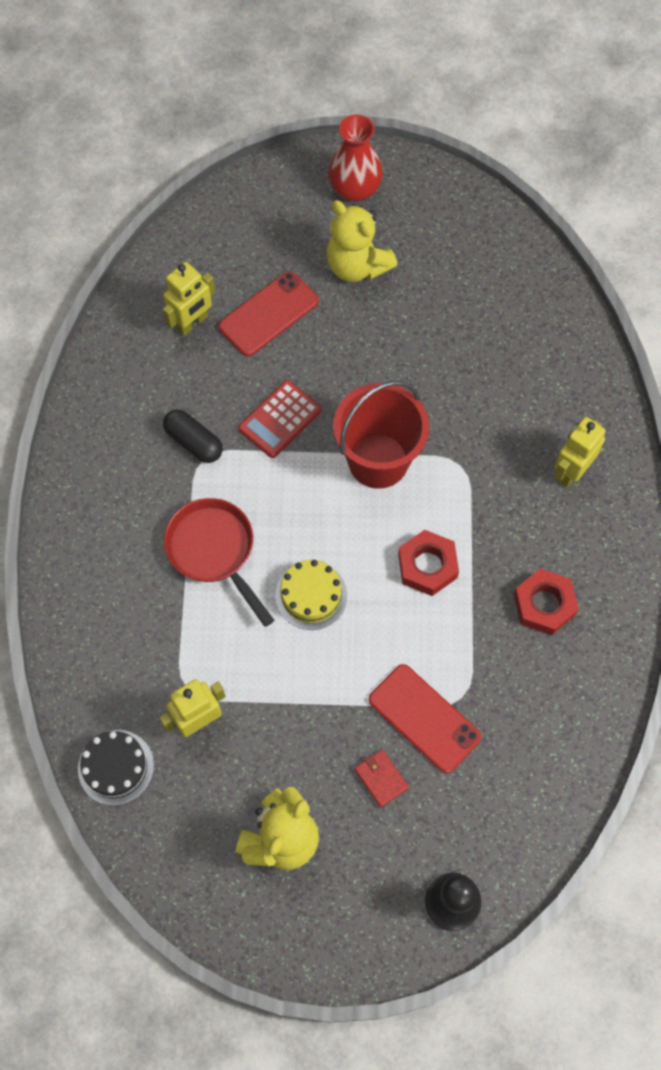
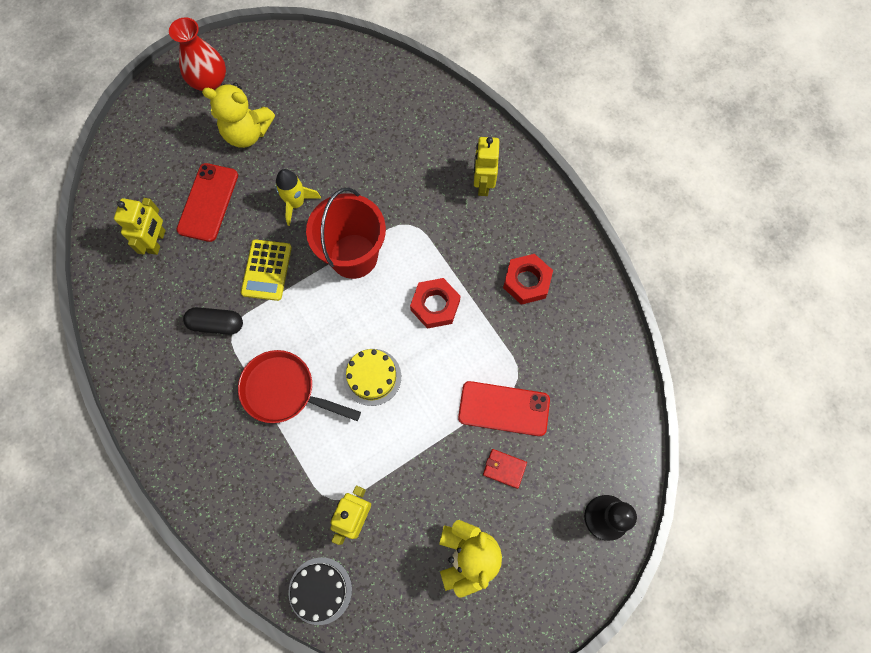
camera: 35 degrees left, 5 degrees up
(280, 419) = (267, 270): red calculator -> yellow calculator
(357, 369) = (296, 203): none -> yellow rocket

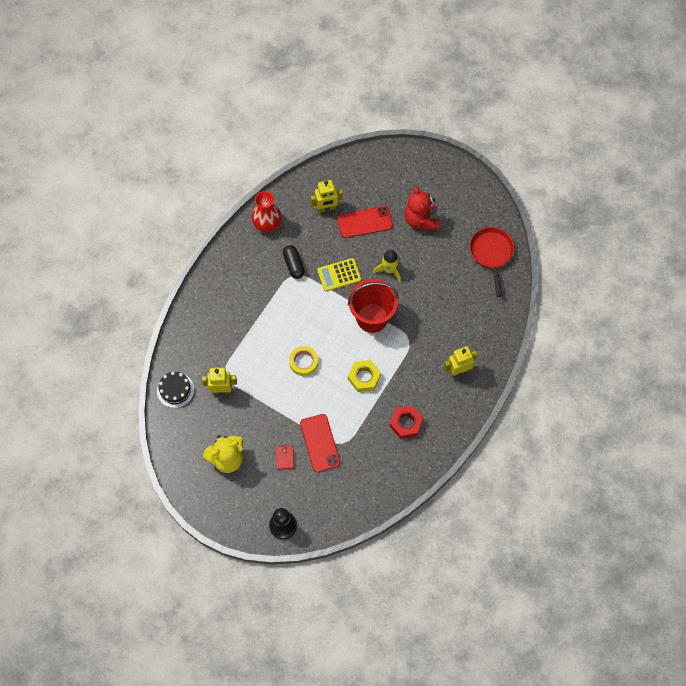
camera: 65 degrees right, 5 degrees down
(209, 81) = (444, 181): red vase -> red vase (267, 224)
(247, 133) = (421, 220): yellow teddy bear -> red teddy bear
(284, 391) = (273, 319): red pan -> red pan (491, 254)
(372, 377) = (303, 362): yellow cake -> yellow tape
(435, 305) = (364, 377): red nut -> yellow nut

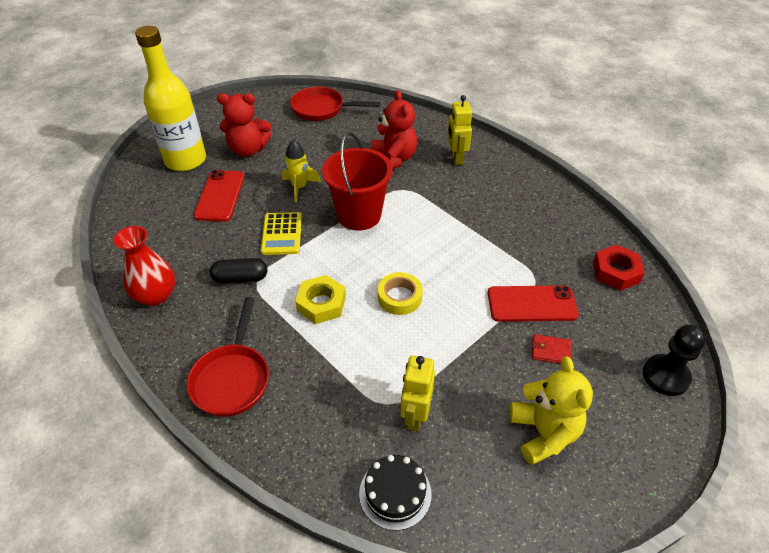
camera: 75 degrees left, 20 degrees down
(221, 289) = (232, 378): none -> red pan
(326, 208) = (176, 227): yellow robot -> none
(364, 377) = (442, 239): yellow nut -> yellow nut (321, 304)
(395, 183) = (185, 160): none -> yellow bottle
(406, 423) = (516, 213): red nut -> red nut (616, 272)
(442, 325) = (393, 159): none -> red teddy bear

